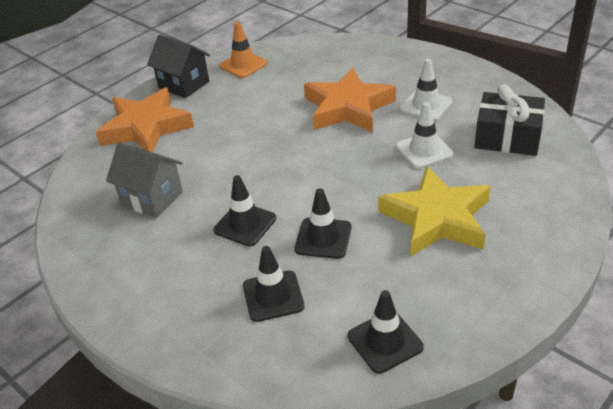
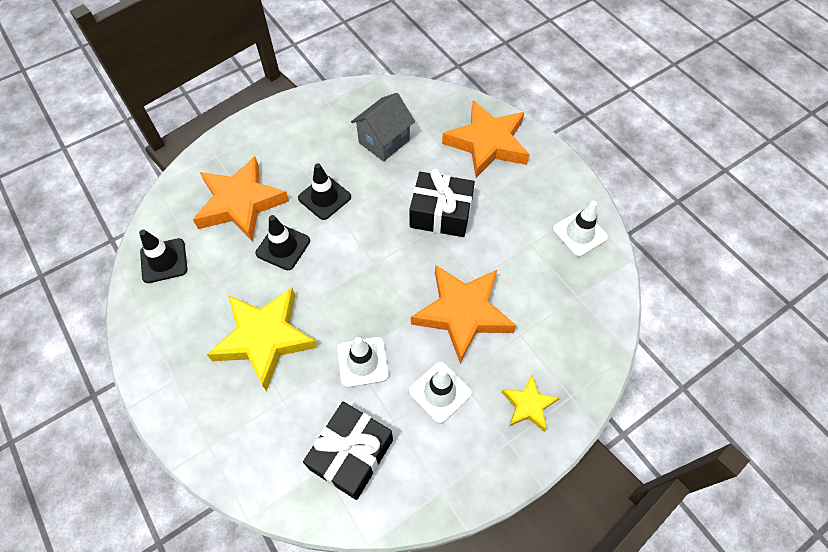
camera: 100 degrees right, 20 degrees up
(184, 84) = (554, 177): black house -> none
(243, 65) = (579, 233): orange traffic cone -> white traffic cone
(243, 139) = (441, 213): none -> black gift
(273, 296) = (240, 203): black traffic cone -> orange star
(411, 66) = (528, 405): none -> yellow star

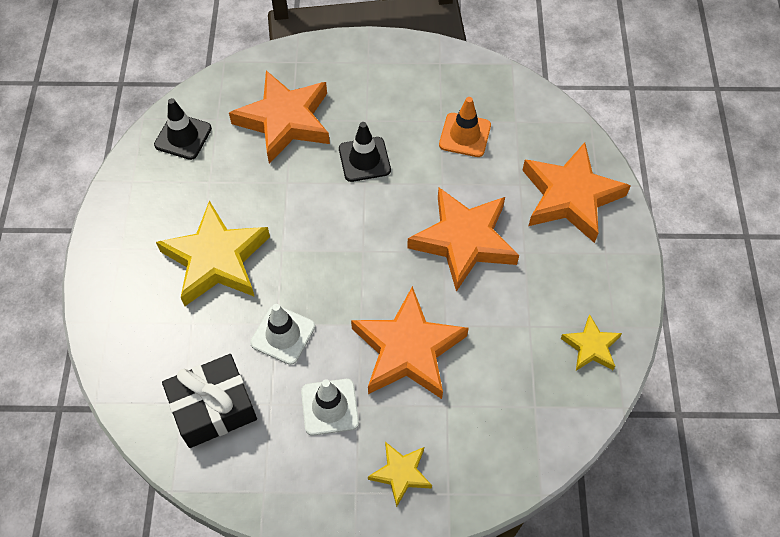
camera: 35 degrees right, 0 degrees up
(283, 247) = (292, 185): black traffic cone -> none
(384, 141) = (465, 135): grey house -> orange traffic cone
(441, 213) = (464, 241): black gift -> orange star
(579, 233) = (591, 347): white traffic cone -> yellow star

